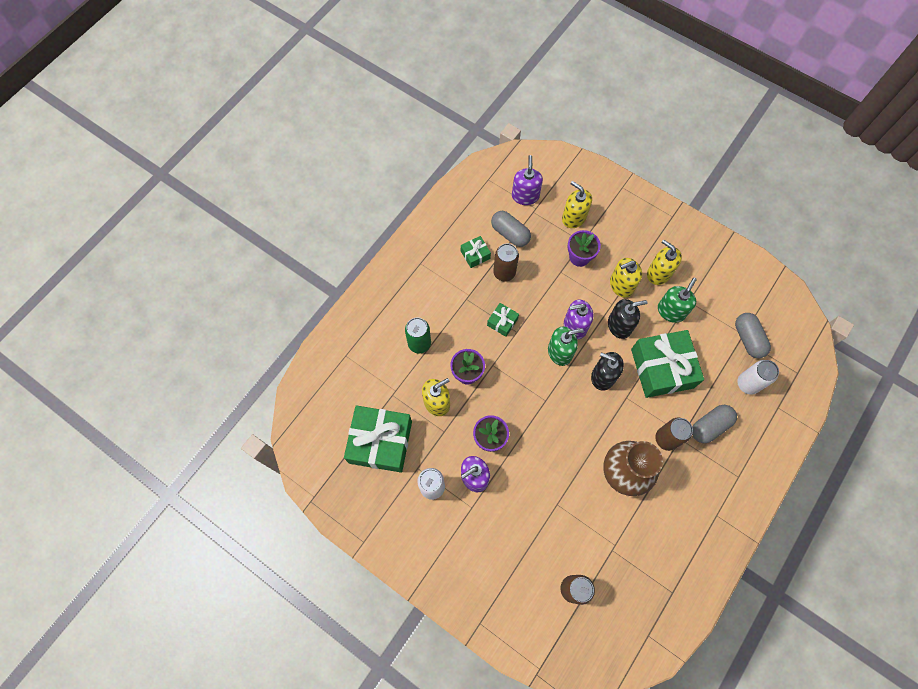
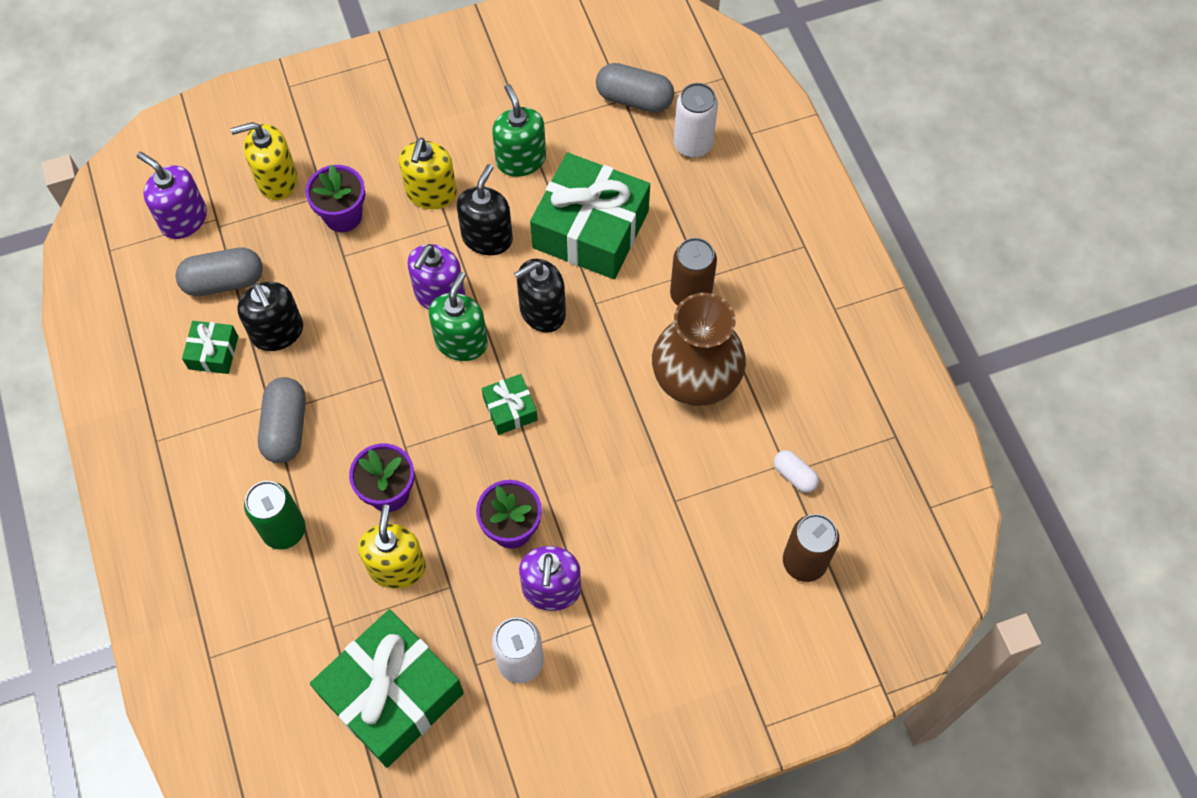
camera: 55 degrees left, 5 degrees down
(502, 322) = (351, 388): green gift -> green gift (510, 409)
(504, 273) = (277, 332): brown can -> black soap dispenser
(613, 554) = (794, 475): none -> white capsule
(658, 273) = (454, 135): yellow soap dispenser -> none
(710, 426) = (713, 230): grey capsule -> grey capsule (286, 428)

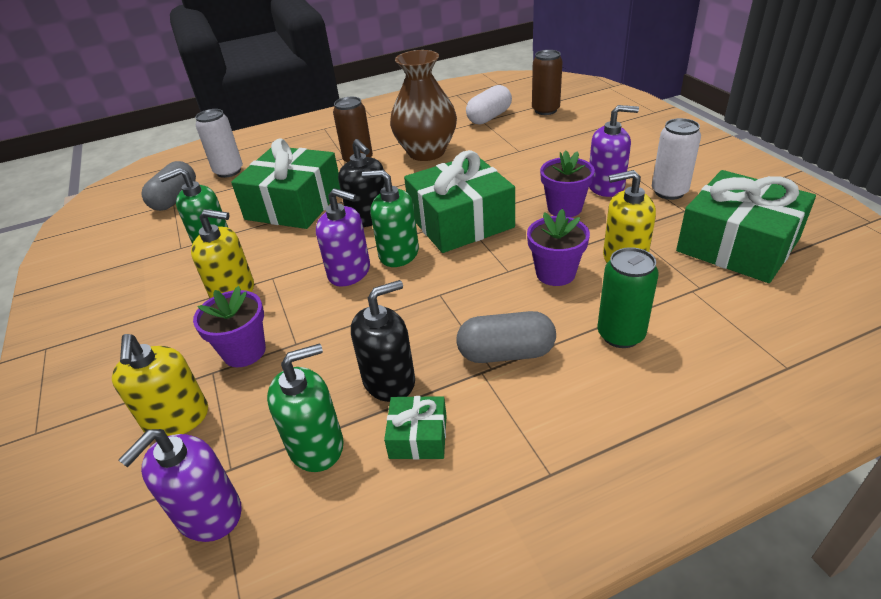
camera: 90 degrees left, 25 degrees down
(224, 281) = (316, 445): grey capsule -> green soap dispenser
(487, 237) = (292, 253): black soap dispenser -> none
(510, 409) = (460, 221): green gift -> green gift, size x2.19
(794, 475) = (489, 117): white capsule -> white capsule, size x1.75

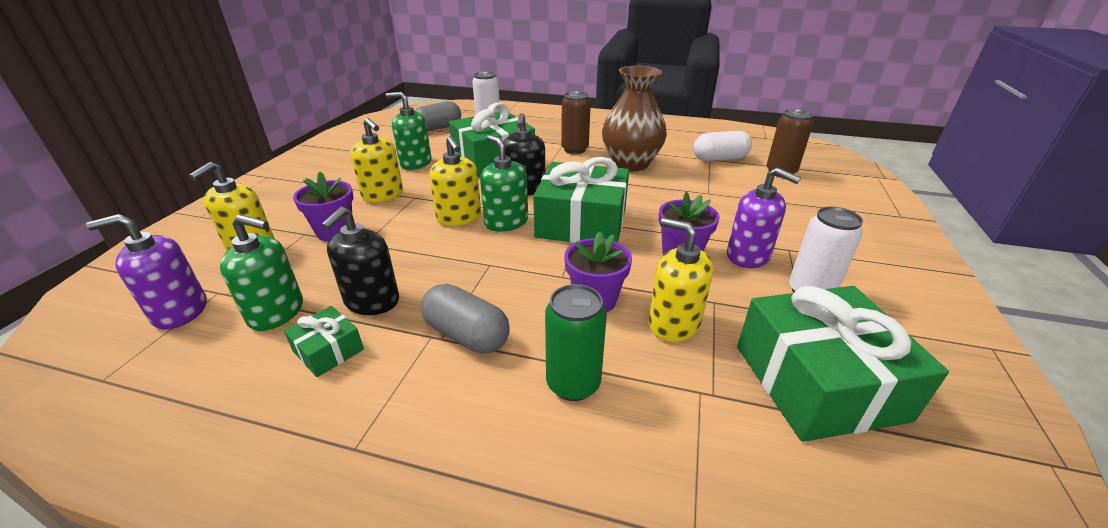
camera: 35 degrees right, 5 degrees down
(349, 272) = (459, 217): purple soap dispenser -> yellow soap dispenser
(389, 380) = (372, 301): black soap dispenser -> black soap dispenser turned 105 degrees clockwise

